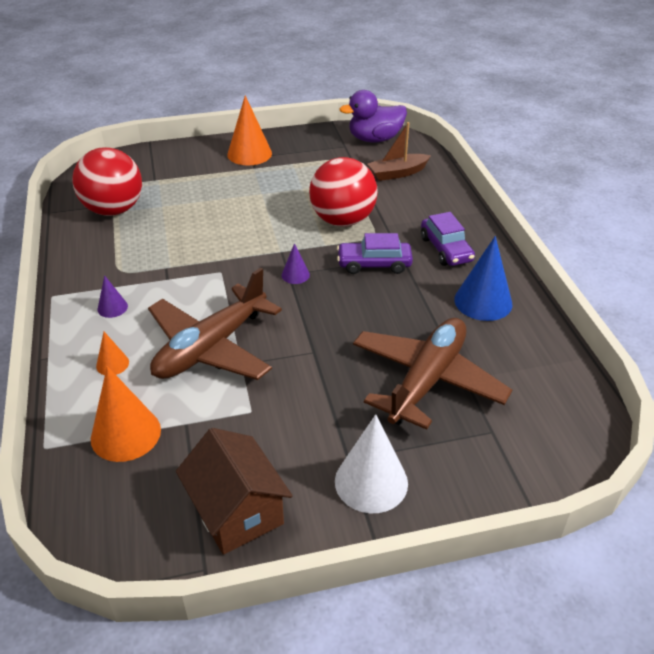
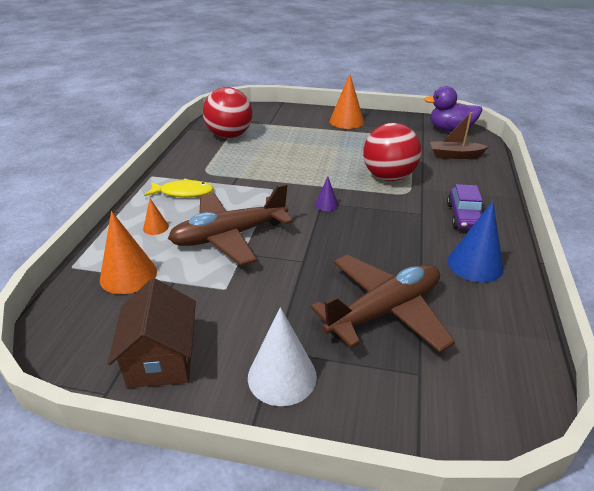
camera: 25 degrees right, 5 degrees down
(112, 307) = (183, 192): purple cone -> yellow fish
(374, 264) = (394, 212): purple car -> none

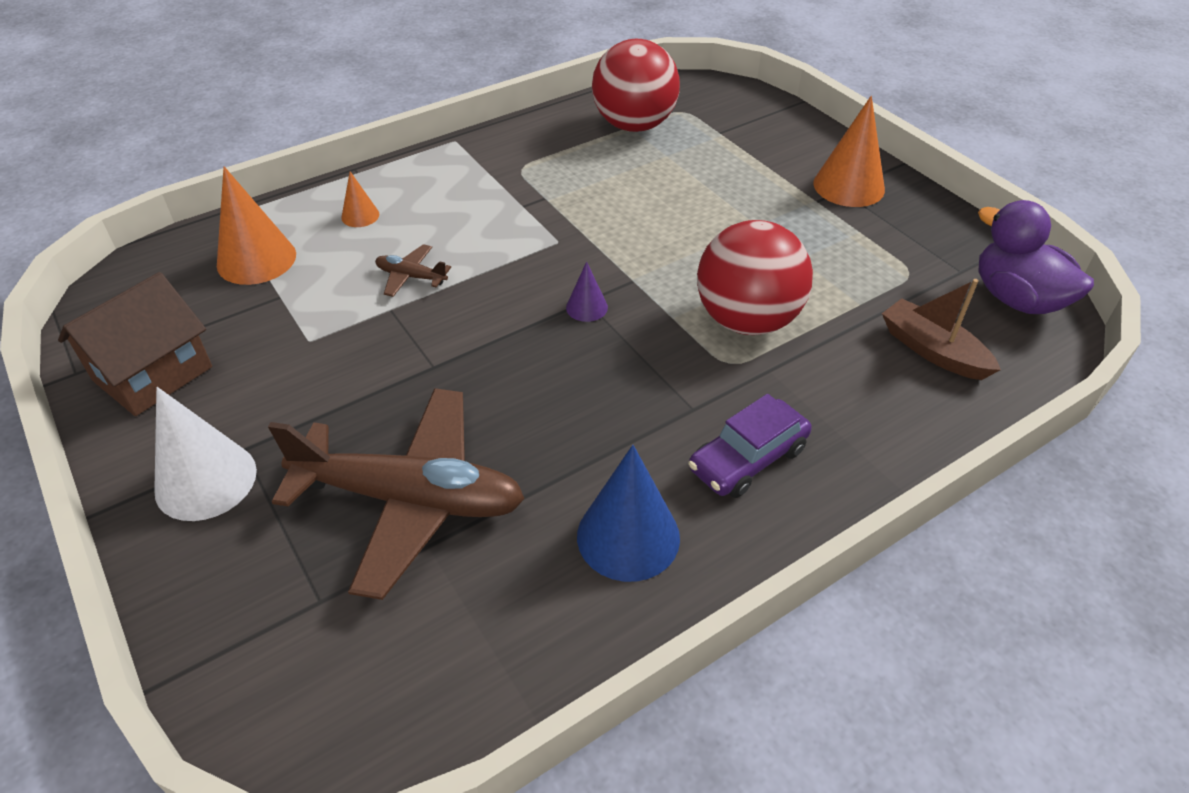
camera: 45 degrees right, 10 degrees up
(183, 192) = (453, 185): yellow fish -> none
(229, 236) = (411, 277): brown plane -> brown plane, size x0.41

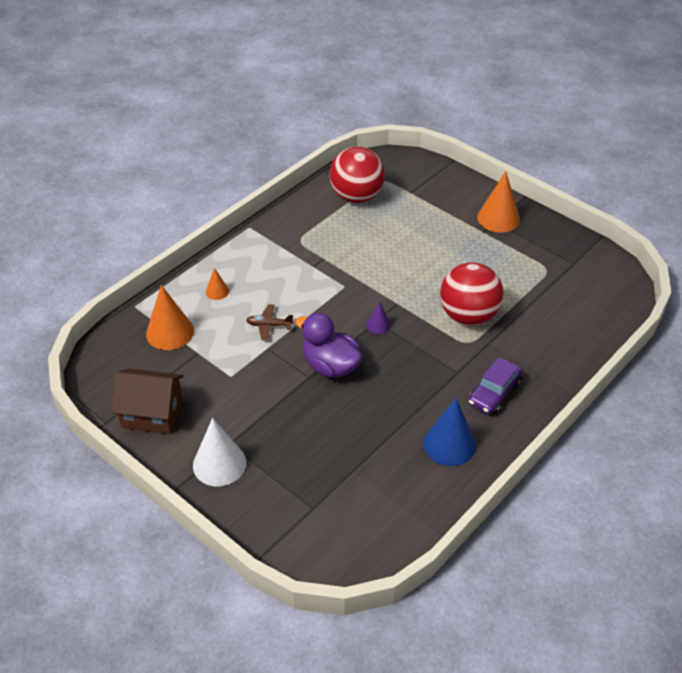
camera: 15 degrees left, 0 degrees up
(153, 374) = (152, 413): brown house -> brown house turned 75 degrees clockwise
(410, 499) = (332, 450): brown plane -> none
(932, 351) = (570, 314): brown boat -> none
(1016, 299) = (606, 275): purple duck -> purple duck (330, 366)

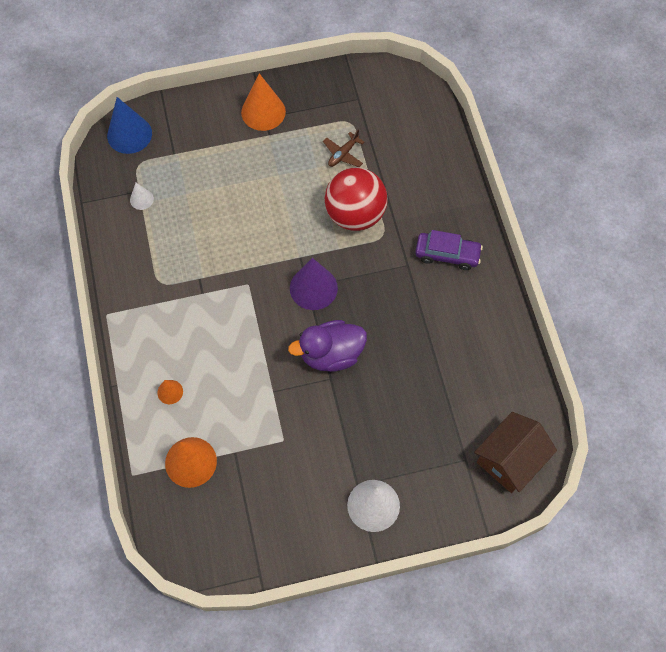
camera: 55 degrees left, 20 degrees up
(152, 413) = (278, 530): brown house -> brown house (510, 459)
(269, 325) = (247, 374): brown plane -> brown plane (343, 154)
(356, 196) = (141, 199): red ball -> white cone
(378, 325) = (313, 288): purple cone -> purple cone, size x1.95
(449, 444) = (473, 321): blue cone -> blue cone (129, 134)
(494, 393) = (447, 254): purple car -> purple car turned 60 degrees counterclockwise

